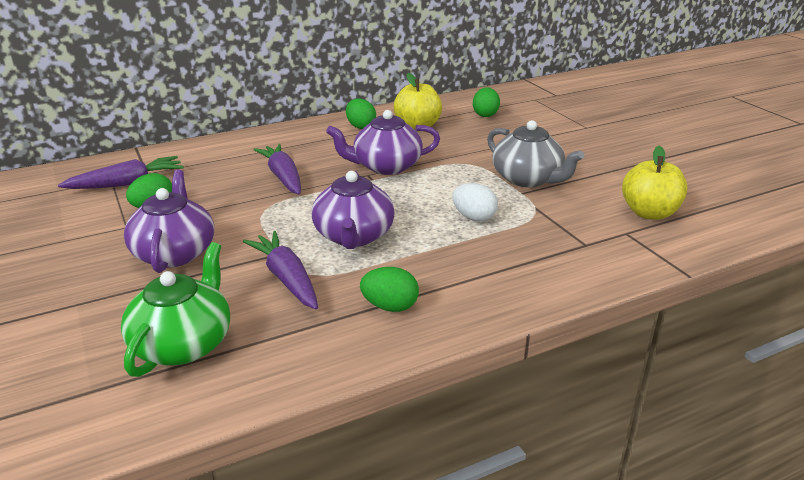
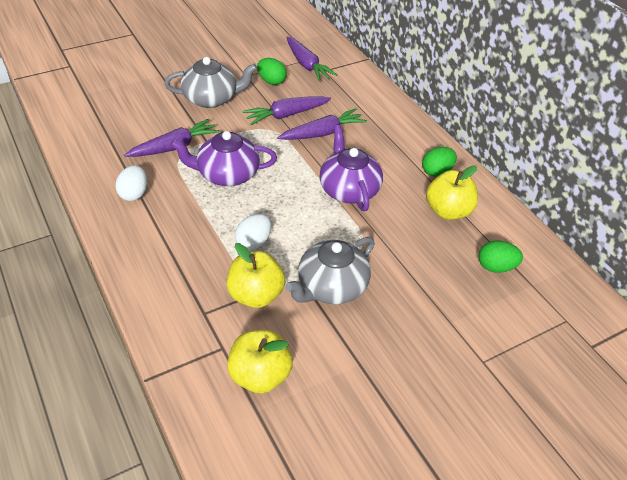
camera: 85 degrees right, 15 degrees up
(174, 253) = (211, 99): purple teapot -> grey teapot
(183, 344) = (115, 116): green teapot -> none
(238, 198) = (286, 115): none -> purple carrot
(390, 307) = (134, 194): green egg -> white egg
(551, 216) = (256, 295): none -> yellow apple

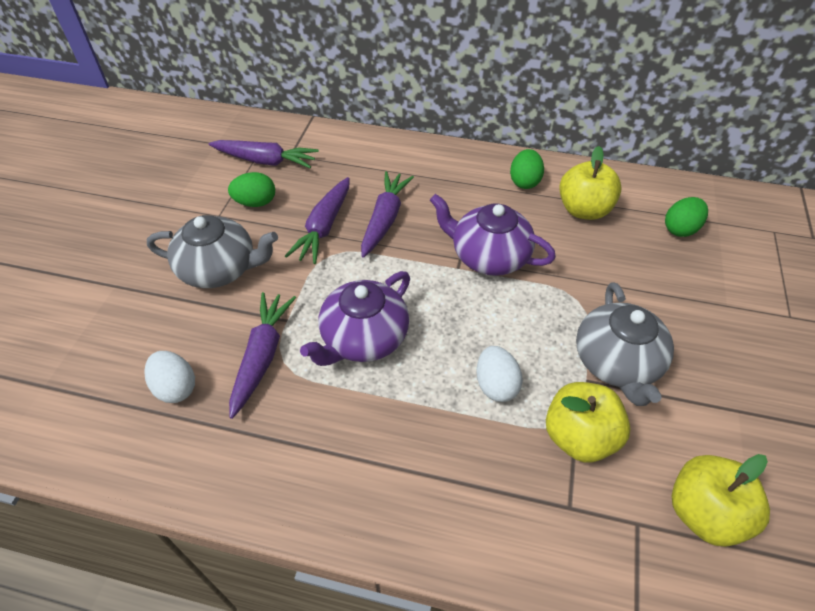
camera: 45 degrees left, 5 degrees up
(134, 194) = (301, 452): white egg -> white egg (176, 387)
(211, 99) = (219, 269): grey teapot -> grey teapot turned 60 degrees clockwise

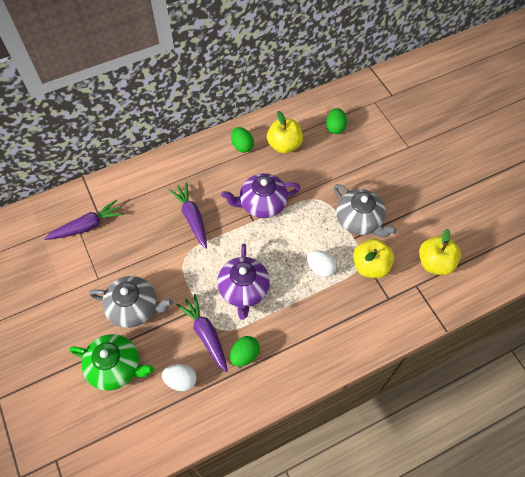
camera: 40 degrees left, 10 degrees up
(130, 316) = (116, 367): none -> green teapot
(219, 269) = (134, 308): grey teapot -> grey teapot turned 45 degrees clockwise
(255, 203) = (111, 256): green egg -> green egg (244, 355)
(324, 227) = (165, 244): purple carrot -> none

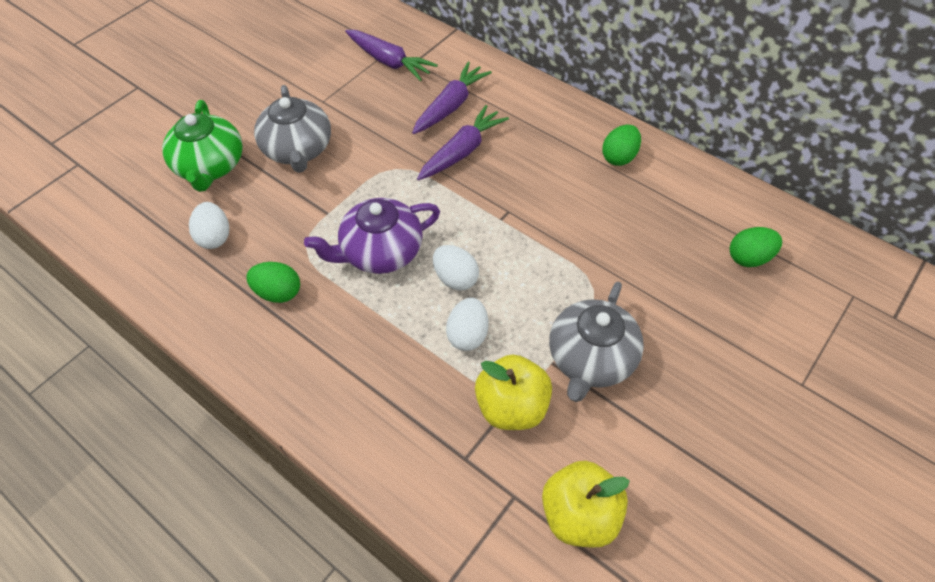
camera: 65 degrees right, 5 degrees down
(206, 334) = (291, 236): purple carrot -> purple carrot (450, 106)
(262, 204) = (536, 218): purple teapot -> none
(282, 259) = (455, 278): none -> white egg
(284, 145) = (660, 205): yellow apple -> none

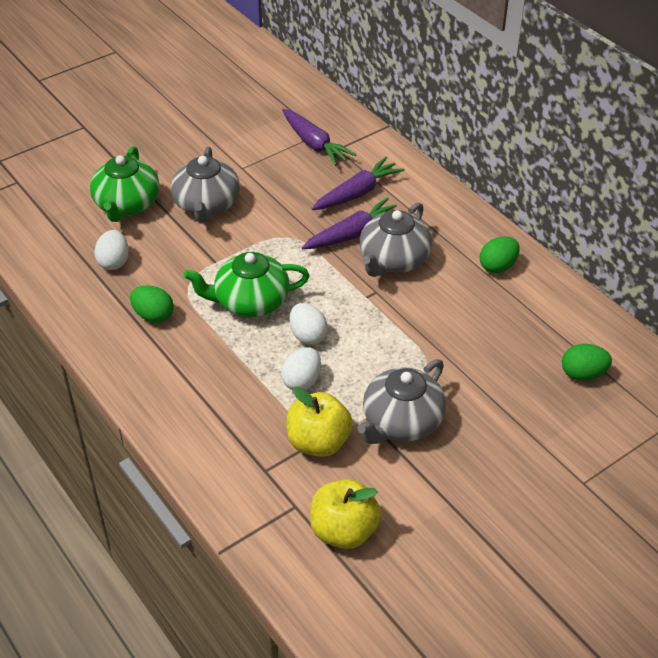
camera: 15 degrees right, 10 degrees down
(380, 252) = (250, 302): purple teapot -> green teapot
(513, 172) = (393, 260): none -> grey teapot

